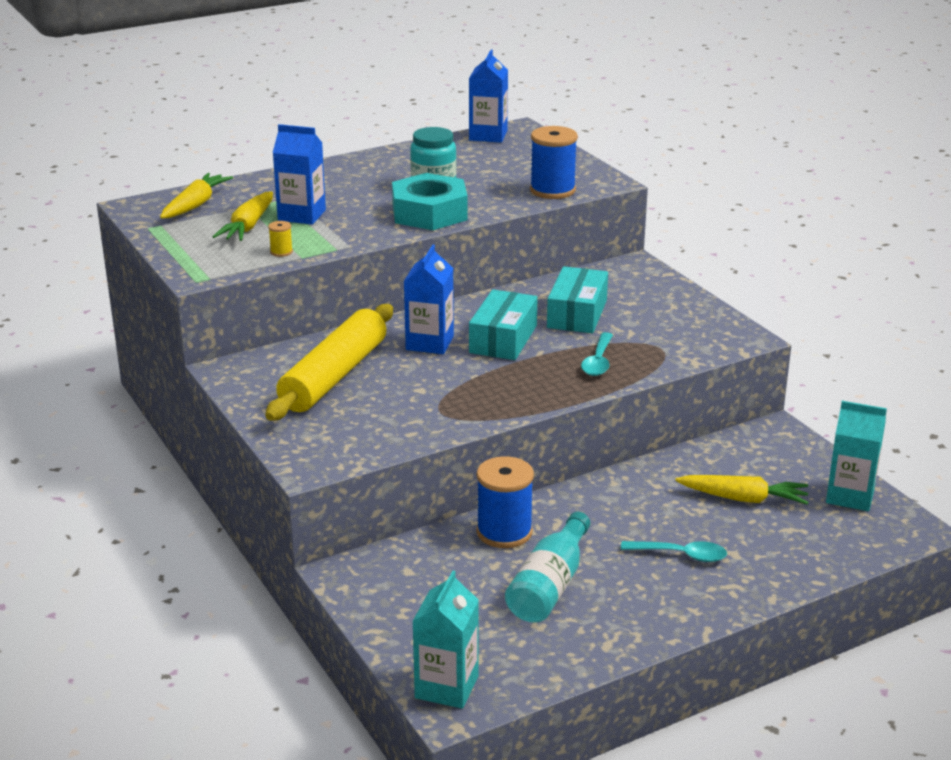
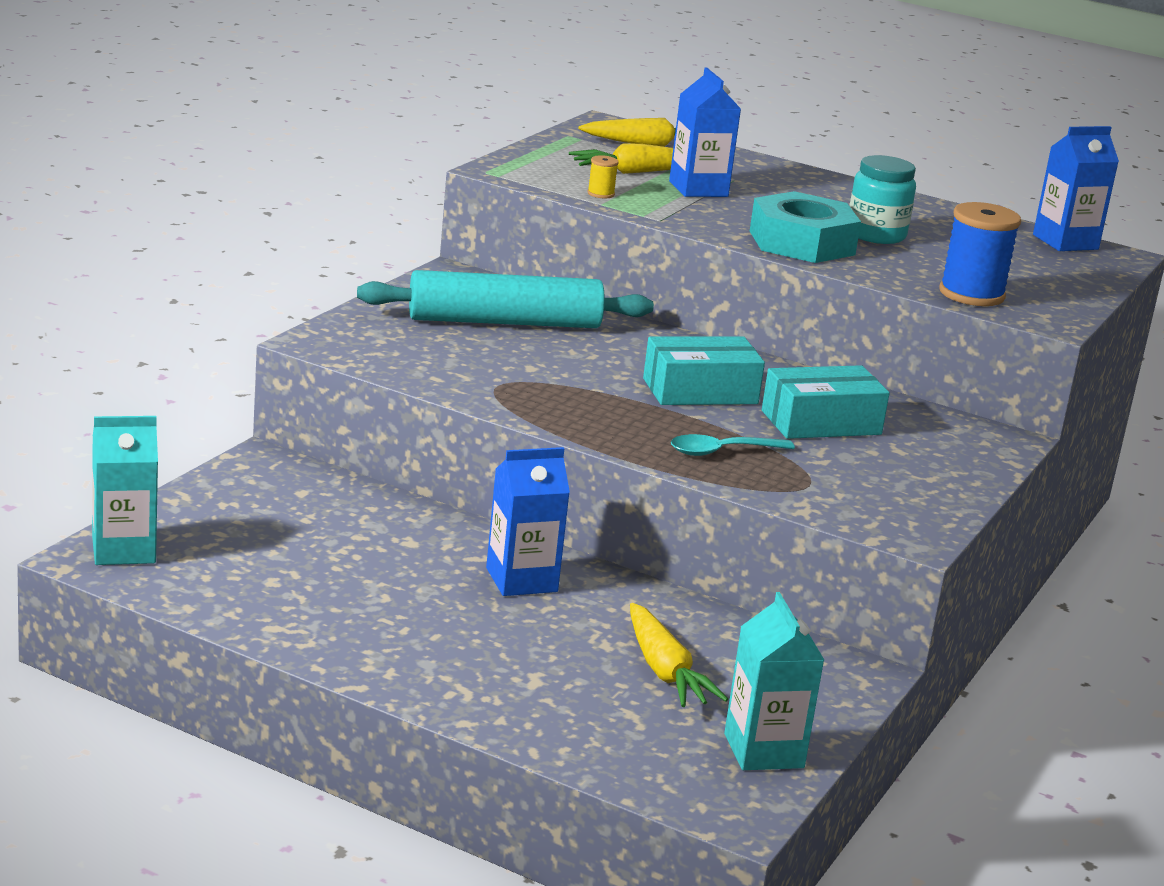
camera: 55 degrees right, 5 degrees down
(334, 376) = (504, 322): yellow rolling pin -> turquoise rolling pin
(429, 343) = (637, 355): blue carton -> blue carton (521, 580)
(504, 532) = (426, 530): blue spool -> none
(549, 585) = (351, 574): turquoise bottle -> none
(681, 555) = (494, 646): turquoise spoon -> none

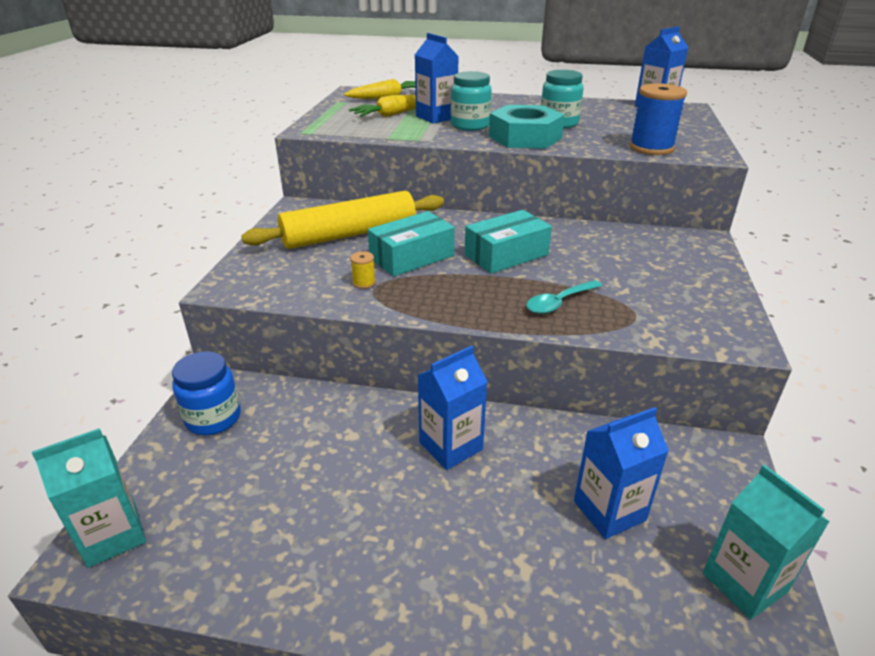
camera: 15 degrees left, 10 degrees up
(256, 489) = (213, 418): none -> blue jar
(504, 322) = (350, 234): turquoise rolling pin -> yellow rolling pin
(601, 194) = (382, 132): yellow spool -> yellow spool (364, 283)
(665, 671) = (609, 510): yellow carrot -> blue carton
(737, 211) = (470, 125): none -> turquoise jar
(821, 423) = (596, 258): turquoise box -> turquoise box (412, 257)

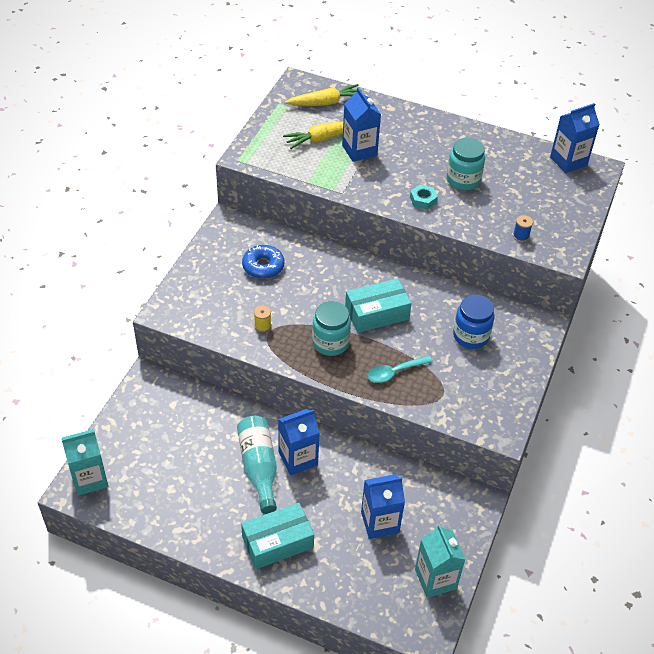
camera: 10 degrees right, 15 degrees up
(213, 418) = (148, 406): blue jar -> blue jar (471, 336)
(350, 234) = (263, 266): yellow rolling pin -> blue donut
(395, 468) = (259, 467): none -> turquoise bottle
(412, 257) = (304, 303): turquoise box -> turquoise box (277, 542)
(470, 125) = (384, 171): turquoise jar -> turquoise jar (330, 343)
(525, 137) = (423, 200): turquoise nut -> turquoise nut, size x0.44
(651, 148) = (521, 236): blue spool -> blue spool, size x0.45

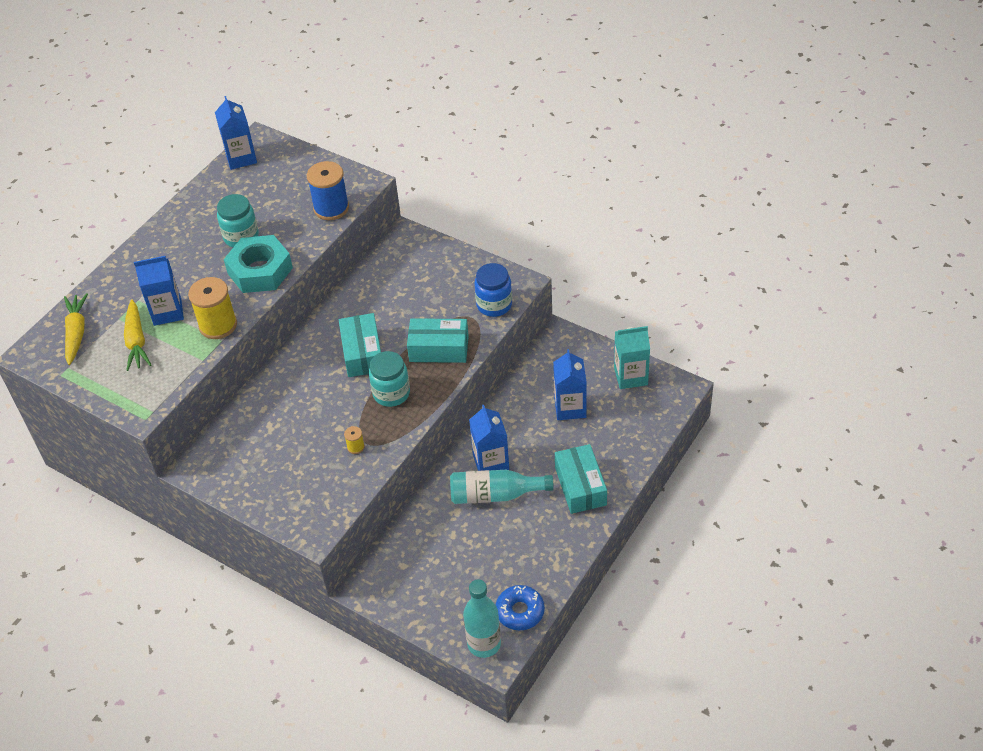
camera: 75 degrees left, 0 degrees up
(89, 478) = (484, 644): turquoise carton -> turquoise bottle
(263, 266) = (272, 440): blue donut -> blue donut (520, 611)
(350, 184) = (218, 325): none -> yellow spool
(394, 372) = (439, 348): turquoise spoon -> turquoise box
(423, 200) = (260, 271): turquoise nut -> turquoise nut, size x2.26
(471, 336) = (408, 287): blue jar -> blue jar (494, 305)
(521, 236) = (331, 208): blue spool -> blue spool, size x2.22

